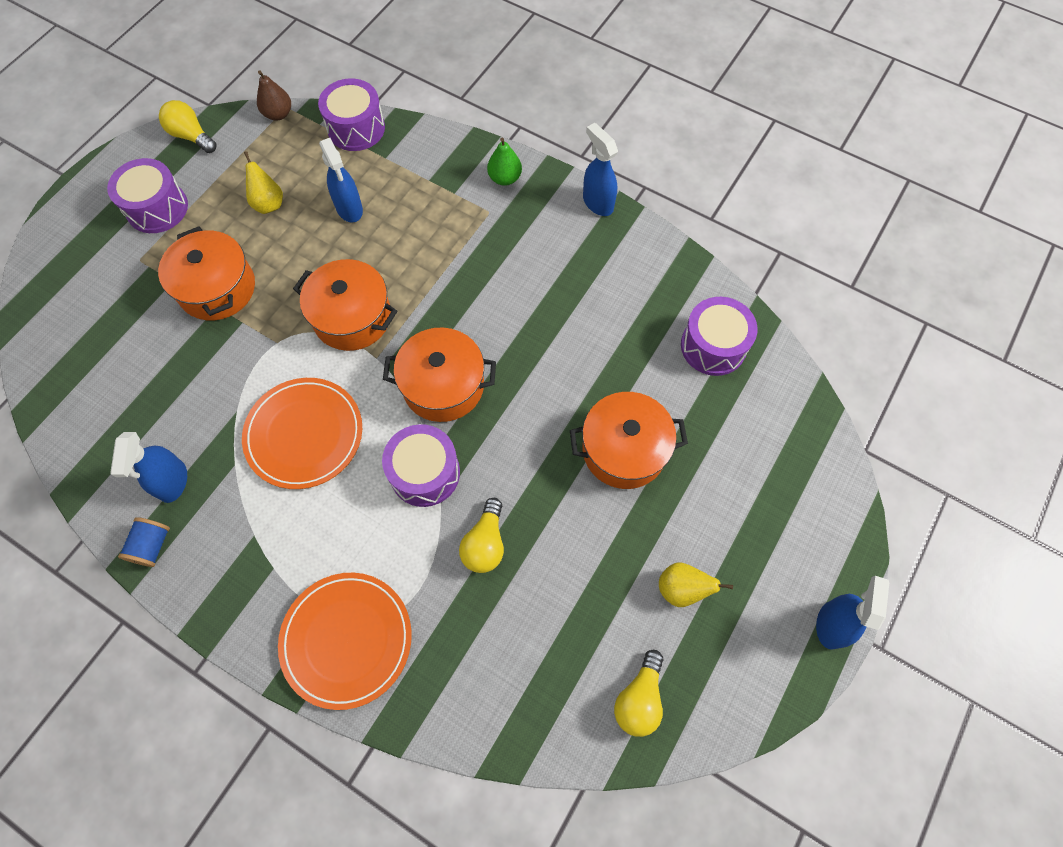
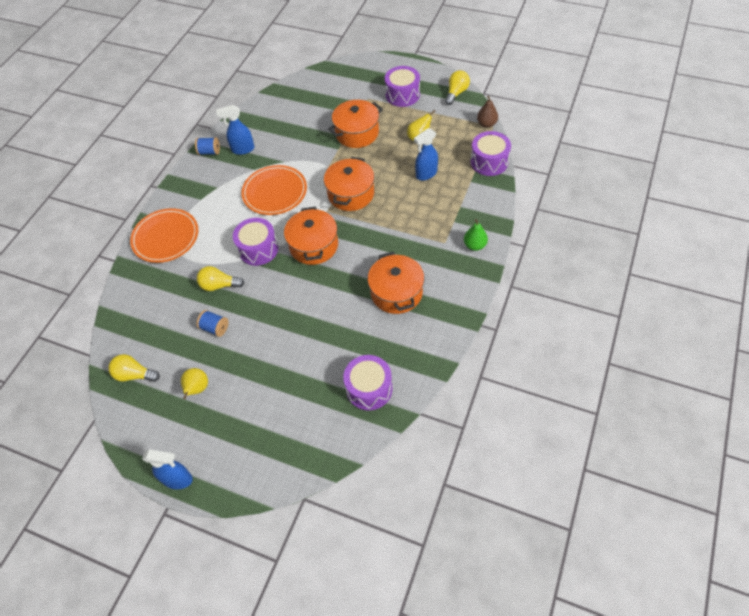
camera: 85 degrees right, 10 degrees down
(571, 555) = (215, 328): none -> blue spool
(597, 203) = (471, 301): blue spray bottle -> none
(624, 450) = (284, 345): orange pot -> orange pot (396, 292)

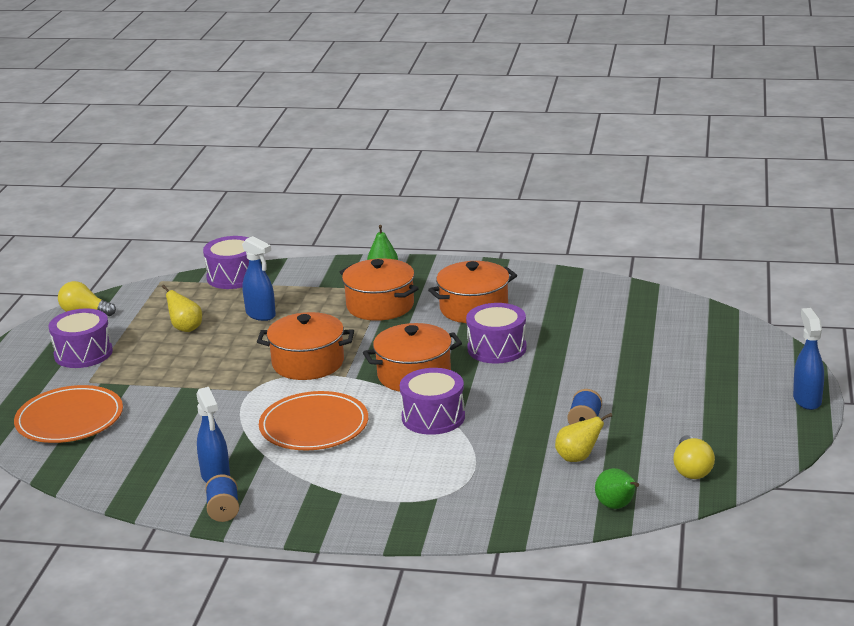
camera: 105 degrees left, 30 degrees down
(120, 324) = (617, 506): none -> green pear
(165, 237) = (434, 508): orange plate -> orange plate (69, 419)
(197, 389) = (683, 415): yellow pear -> yellow pear (578, 458)
(219, 285) = (511, 435): yellow light bulb -> none
(357, 133) = (174, 378): orange pot -> orange pot (380, 306)
(369, 388) = (616, 306): purple drum -> purple drum (497, 348)
(486, 124) = (156, 285): brown pear -> none

